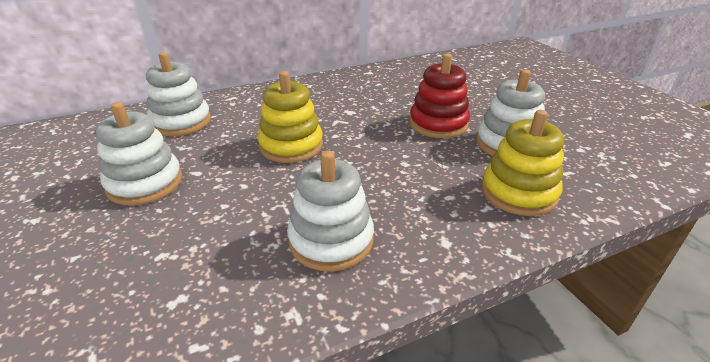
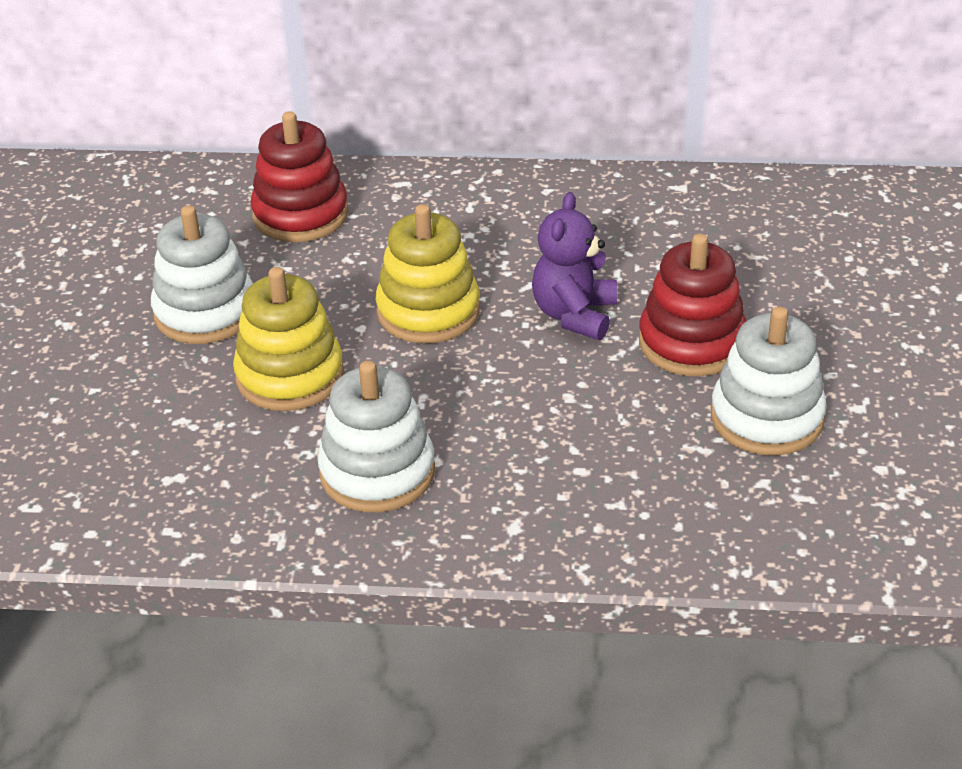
camera: 30 degrees right, 5 degrees up
(181, 122) = (300, 215): white stacking toy -> red stacking toy
(371, 128) = (574, 315): none -> purple teddy bear
(518, 192) = (687, 500): yellow stacking toy -> yellow stacking toy (290, 376)

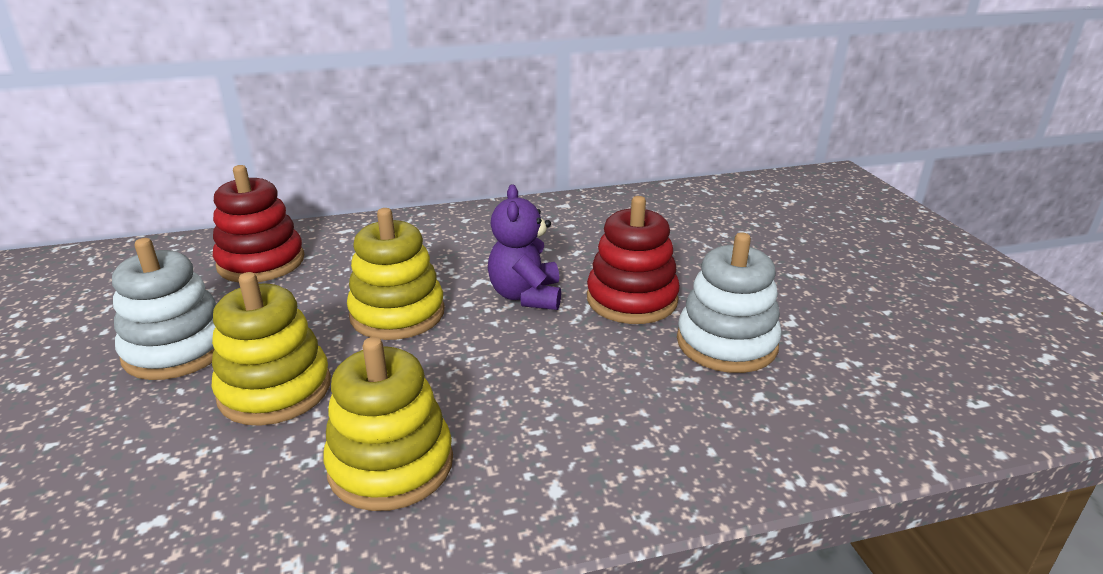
camera: 20 degrees left, 10 degrees down
(377, 472) = (391, 464): white stacking toy -> yellow stacking toy

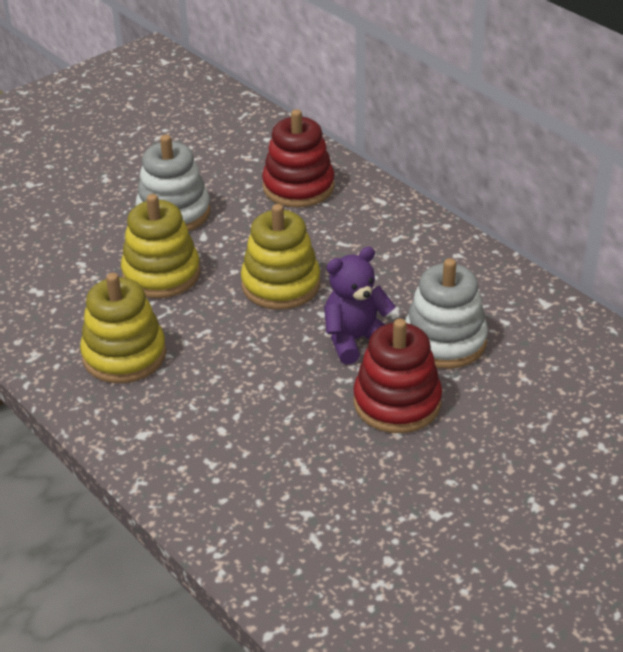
camera: 65 degrees right, 10 degrees up
(726, 343) = (369, 478): white stacking toy -> white stacking toy (444, 341)

